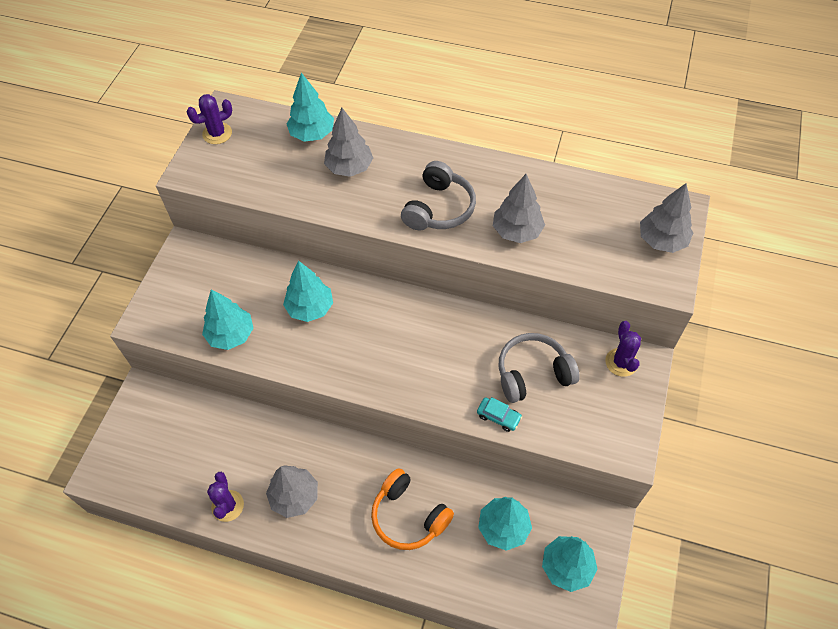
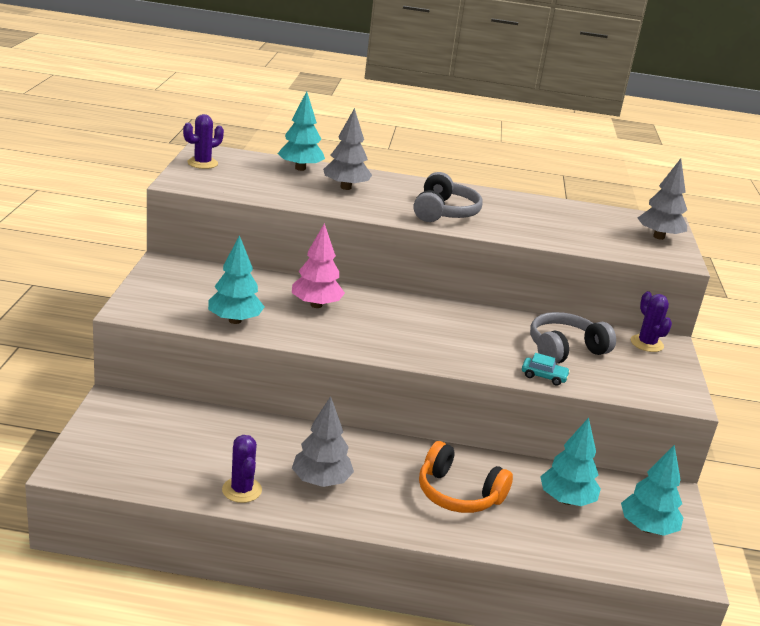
camera: 15 degrees left, 30 degrees down
(310, 308) = (316, 305): turquoise tree -> pink tree
(517, 231) = (524, 227): grey tree -> none

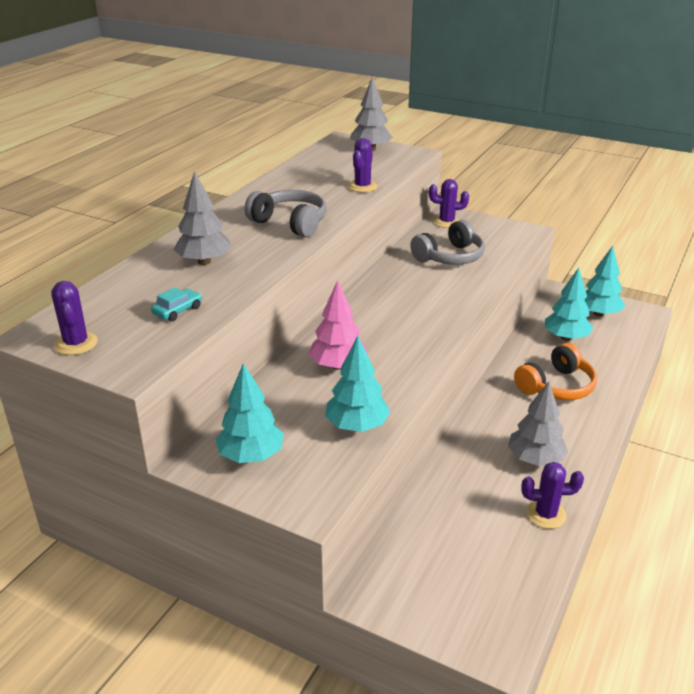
camera: 65 degrees left, 5 degrees up
(300, 168) = (134, 279): turquoise tree -> turquoise tree (251, 456)
(544, 376) = (490, 277): turquoise car -> turquoise car (177, 311)
(557, 238) = (362, 187): none -> purple cactus
(565, 349) = (450, 257): grey headphones -> grey headphones turned 120 degrees counterclockwise

